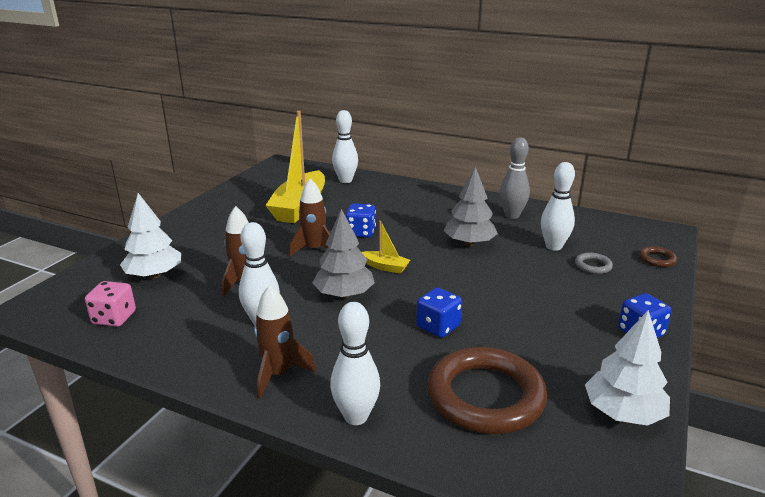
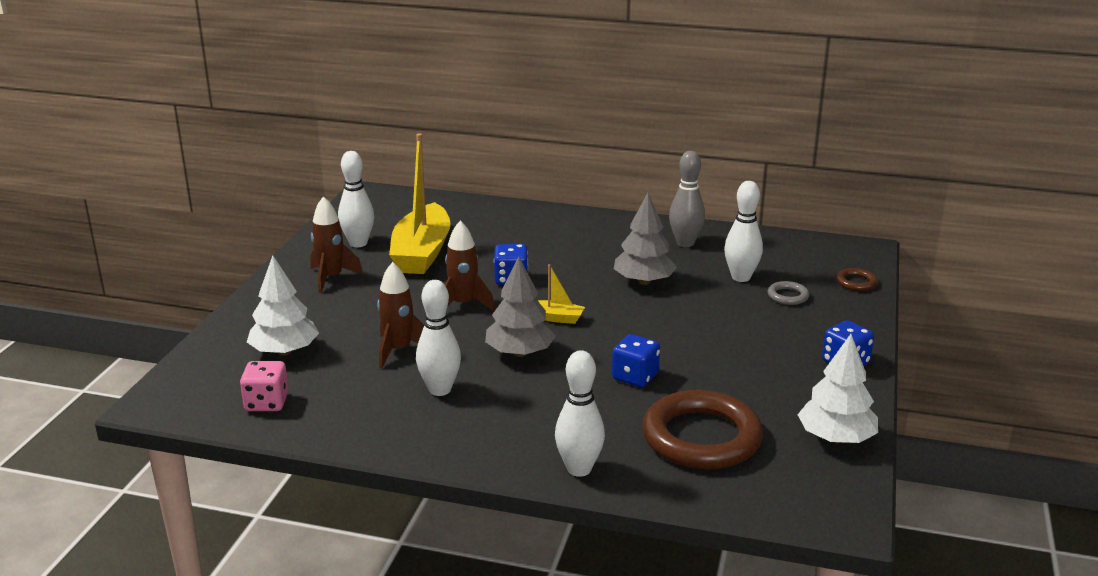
camera: 10 degrees left, 0 degrees up
(278, 374) = (483, 440): brown rocket -> brown rocket (331, 278)
(345, 180) = (465, 212): white bowling pin -> white bowling pin (358, 243)

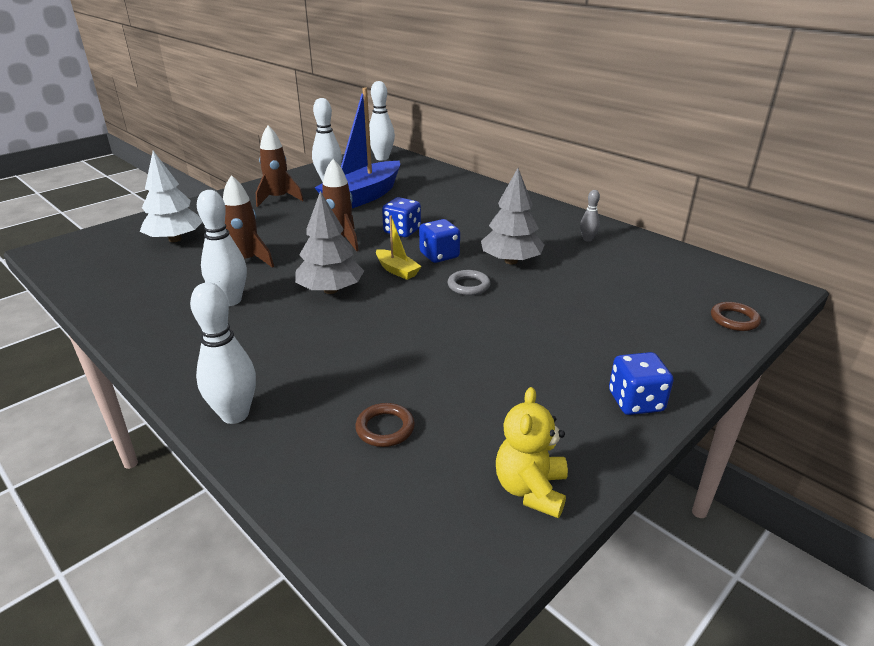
camera: 30 degrees right, 5 degrees up
(267, 403) = (108, 272): pink dice -> none
(422, 253) = (362, 197): yellow boat -> blue boat
(635, 377) = (398, 343): blue dice -> blue dice (439, 255)
(685, 243) = (587, 239): grey bowling pin -> grey bowling pin, size x0.53
(701, 437) = (385, 428): brown ring -> brown ring, size x0.42
(741, 277) = (609, 281): white bowling pin -> white bowling pin (382, 158)
(787, 296) = (640, 312): grey ring -> grey ring (468, 285)
(836, 438) = (530, 489): white tree -> yellow teddy bear

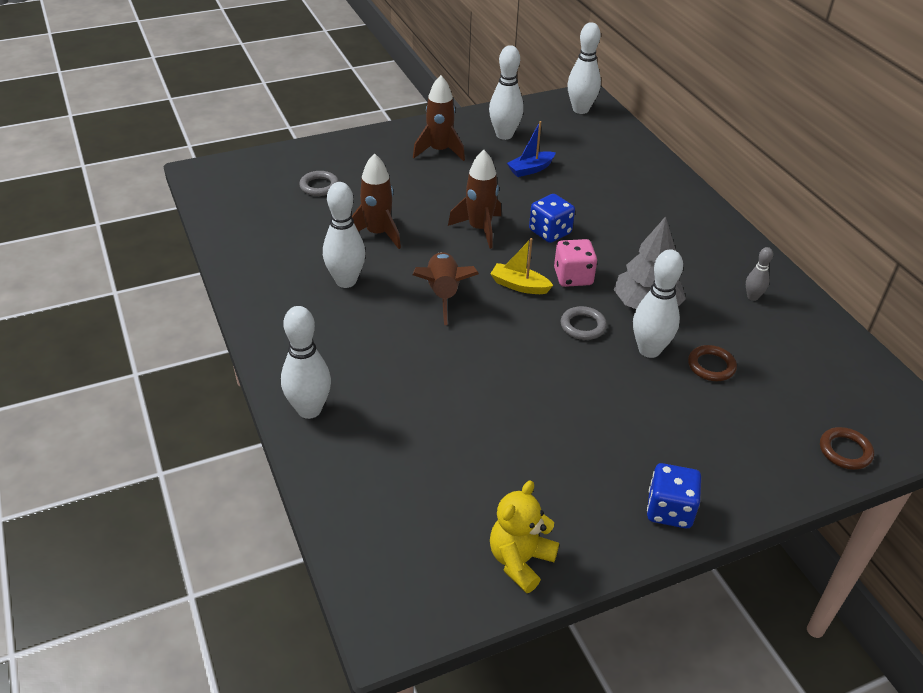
camera: 20 degrees right, 10 degrees up
(175, 239) = (319, 186): white tree -> grey ring
(331, 290) = (443, 294): grey tree -> brown rocket
(362, 197) = (530, 169): blue boat -> blue boat, size x0.44
(385, 428) = (426, 463): brown ring -> brown ring (711, 366)
(397, 270) = (519, 285): yellow boat -> yellow boat turned 135 degrees clockwise
(439, 255) = (573, 277): blue dice -> pink dice
(534, 289) = (649, 350): none -> white bowling pin

